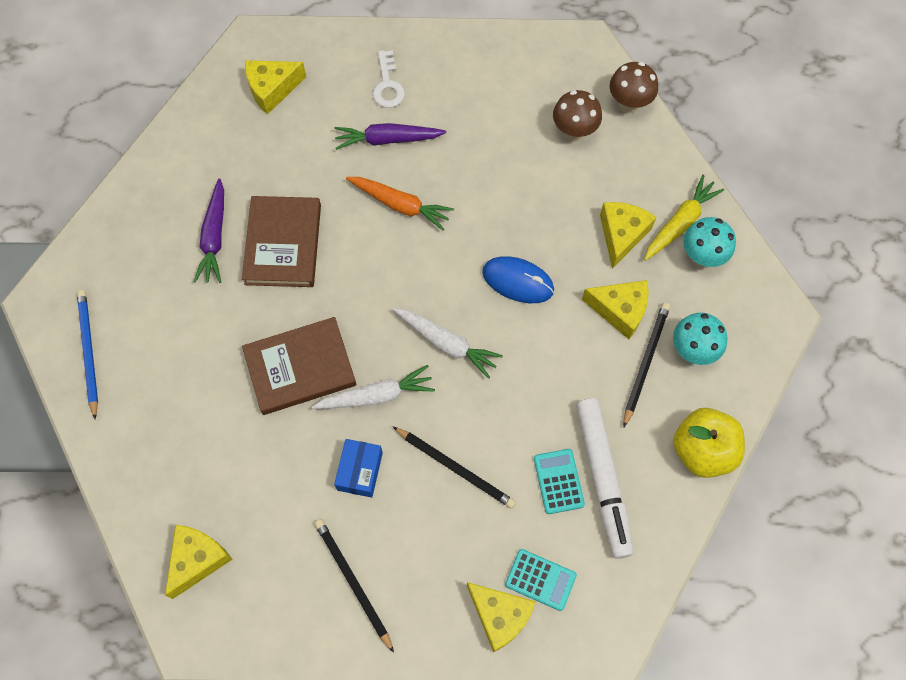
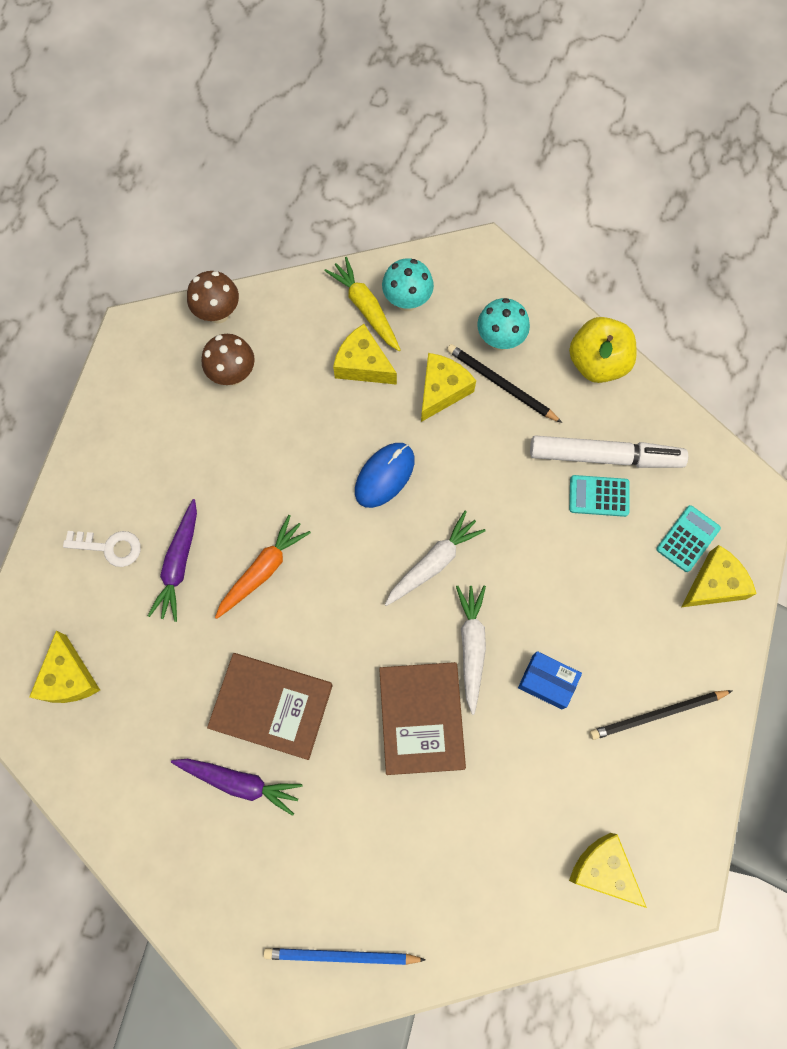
camera: 75 degrees left, 5 degrees up
(455, 468) = (565, 587): black pencil -> none

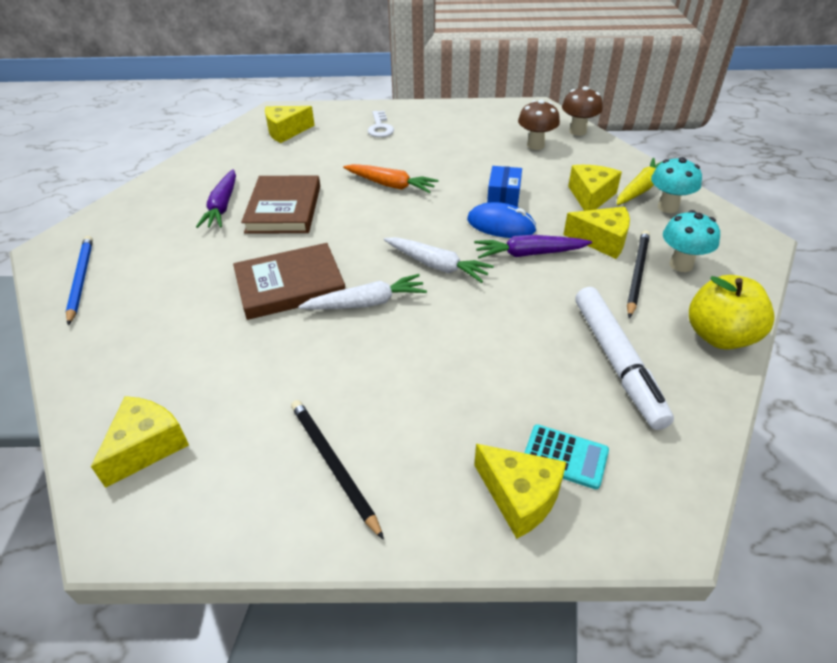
camera: 75 degrees right, 30 degrees down
(179, 564) = (379, 152): purple carrot -> purple carrot (529, 254)
(547, 682) = (346, 362): blue box -> blue box (503, 196)
(599, 496) = (568, 365): turquoise calculator -> none

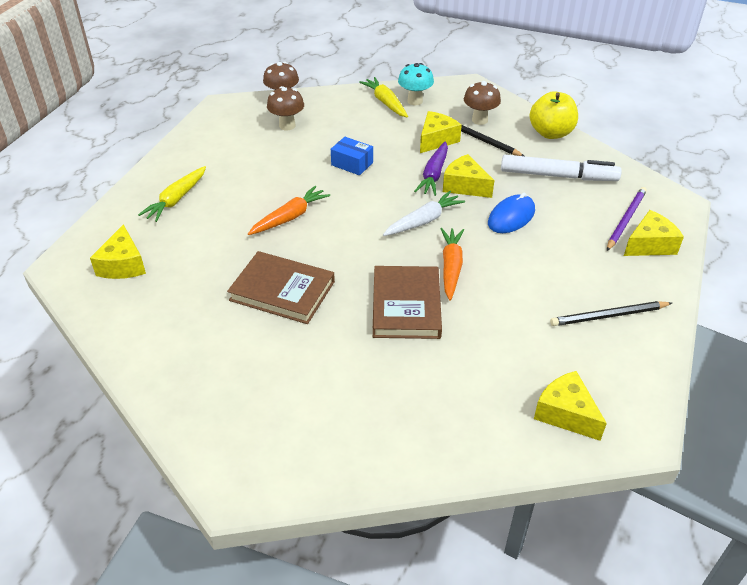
camera: 70 degrees left, 0 degrees up
(81, 279) = (315, 458): blue pencil -> none
(222, 206) = (246, 334): purple carrot -> none
(367, 303) = (451, 267): white carrot -> orange carrot
(380, 127) = (176, 199): white key -> yellow carrot
(501, 225) = (390, 176): blue mouse -> blue mouse (511, 217)
(565, 457) = (626, 220): turquoise calculator -> purple pencil
(591, 196) = (380, 126): yellow cheese -> yellow cheese (465, 186)
(681, 265) = (479, 120): turquoise mushroom -> brown mushroom

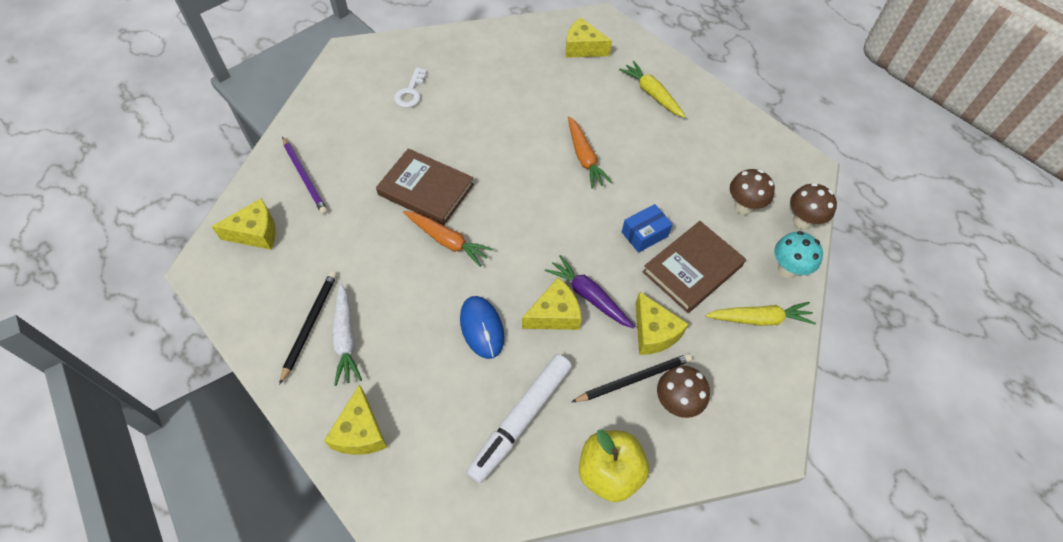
camera: 115 degrees right, 15 degrees up
(275, 382) = (410, 92): none -> white key
(282, 291) = (495, 123): brown book -> brown book (692, 269)
(415, 101) = (751, 353): turquoise mushroom -> turquoise mushroom (787, 269)
(424, 221) = (521, 251): white carrot -> white carrot (346, 339)
(626, 220) = (409, 438): purple pencil -> purple pencil (305, 177)

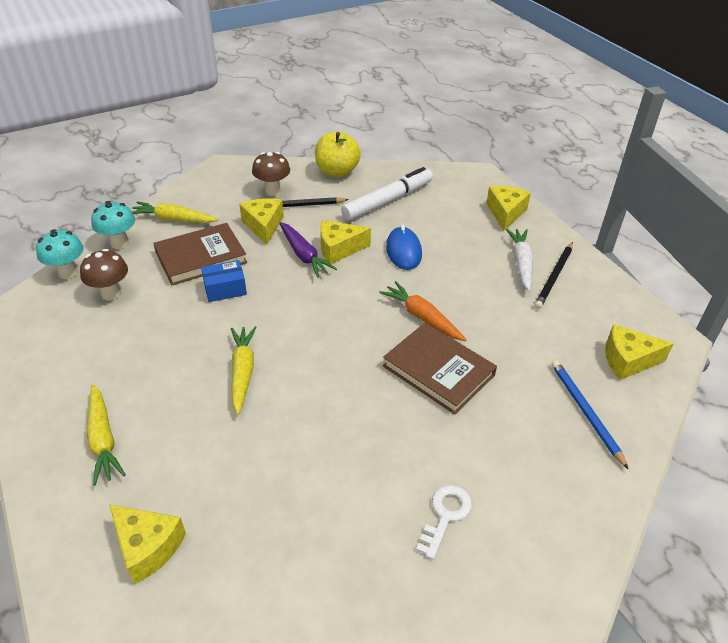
camera: 165 degrees left, 15 degrees down
(305, 177) = (585, 412): purple pencil -> blue pencil
(584, 158) = (243, 372): orange carrot -> yellow carrot
(802, 221) = (68, 273): brown mushroom -> turquoise mushroom

